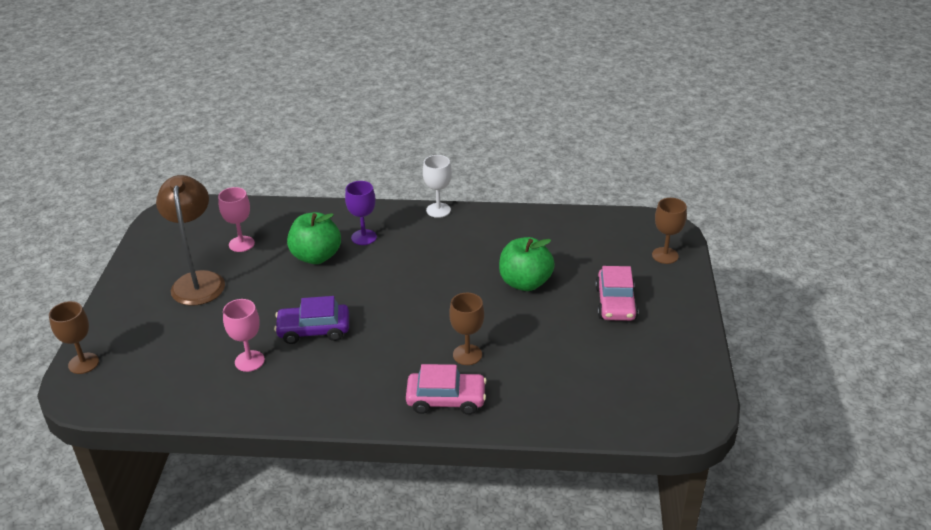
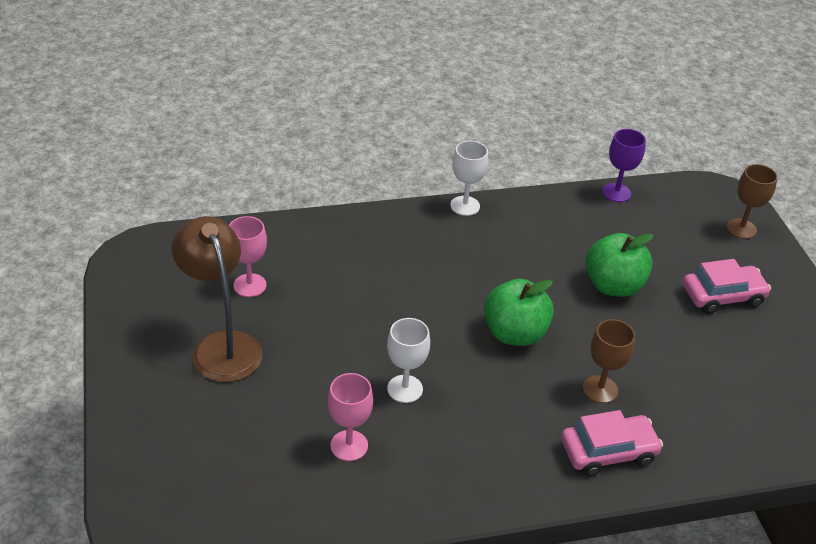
camera: 20 degrees left, 5 degrees up
(83, 363) = (132, 490): brown goblet -> none
(314, 330) = (405, 389): purple car -> white goblet
(316, 256) = (353, 289): green apple -> green apple (514, 333)
(364, 237) = (397, 254): purple goblet -> purple goblet (616, 193)
(615, 303) = (722, 296): pink car -> pink car turned 90 degrees counterclockwise

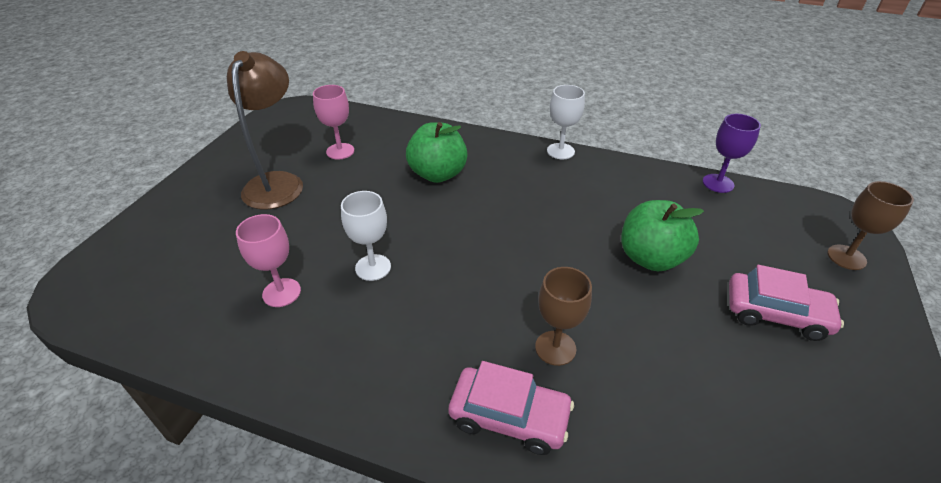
camera: 35 degrees right, 0 degrees up
(514, 333) = (513, 262): green apple -> green apple (438, 174)

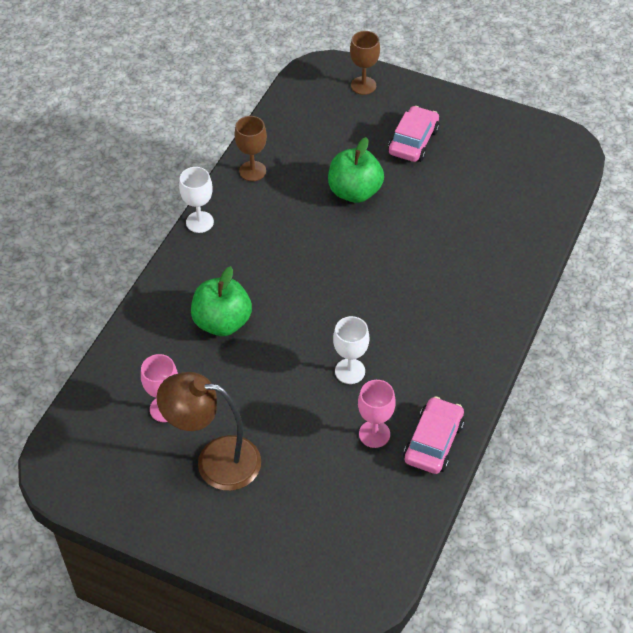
camera: 85 degrees left, 10 degrees up
(509, 417) = (489, 294): pink car -> pink car (433, 442)
(555, 348) = (437, 263): brown goblet -> brown goblet (252, 171)
(718, 183) = (267, 126): purple goblet -> none

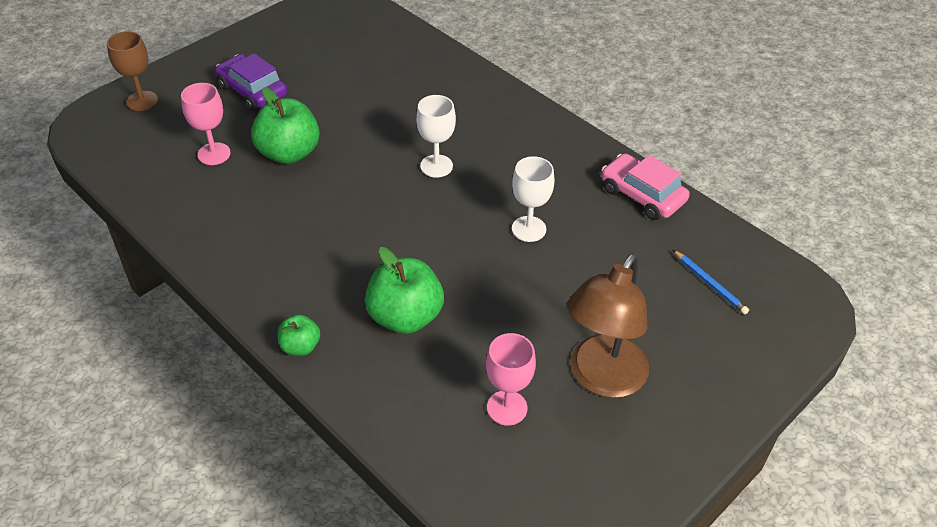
camera: 70 degrees left, 5 degrees down
(170, 273) = (300, 346): none -> green apple
(199, 222) = (237, 295): white goblet -> white goblet (436, 166)
(252, 171) = (193, 225): brown goblet -> none
(349, 515) = (710, 284): none -> blue pencil
(374, 434) = (616, 234): pink goblet -> pink goblet (214, 154)
(413, 141) = (253, 91): pink car -> purple car

